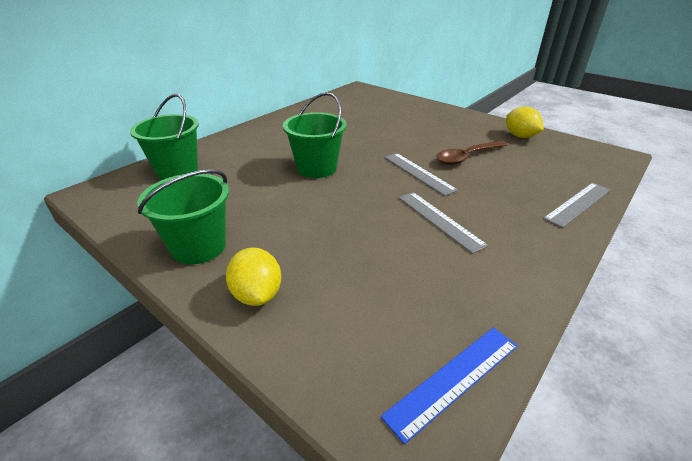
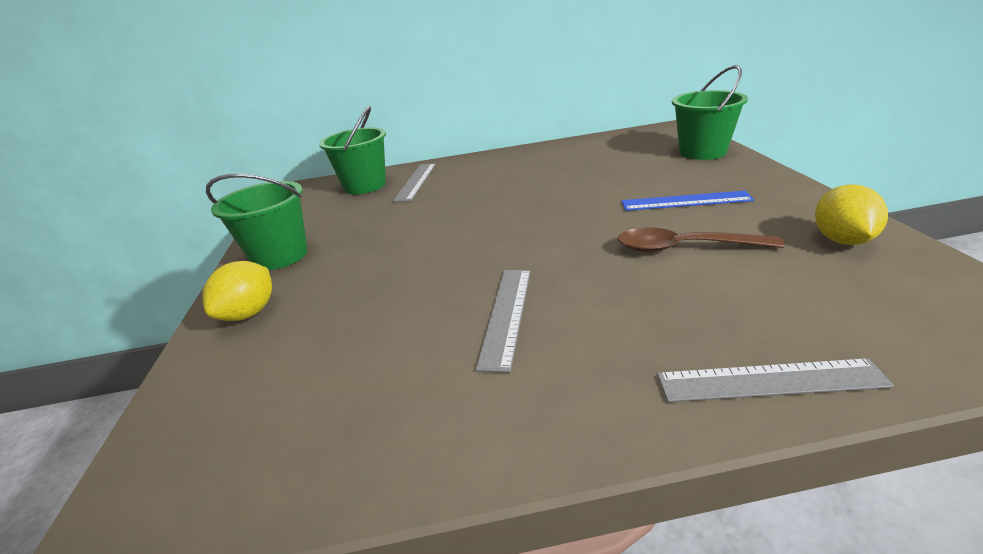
camera: 45 degrees right, 5 degrees down
(316, 168) = (475, 213): green bucket -> green bucket (702, 152)
(418, 173) = (577, 249): grey ruler -> grey ruler (416, 181)
(454, 379) = (235, 486): blue ruler -> blue ruler (685, 201)

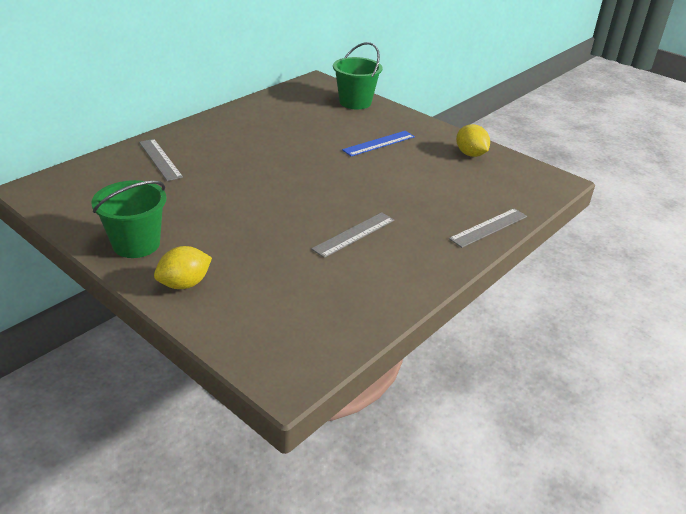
camera: 45 degrees left, 5 degrees up
(249, 313) = (184, 284): yellow lemon -> yellow lemon turned 75 degrees clockwise
(365, 185) = (113, 171): green bucket -> none
(506, 315) = (354, 234): grey ruler -> grey ruler turned 75 degrees clockwise
(684, 248) = (405, 174): brown spoon -> none

